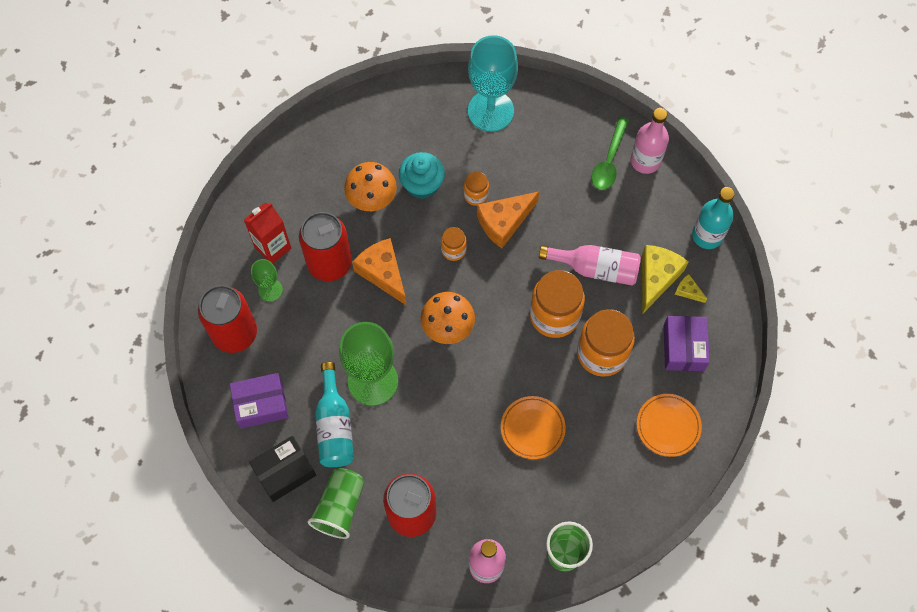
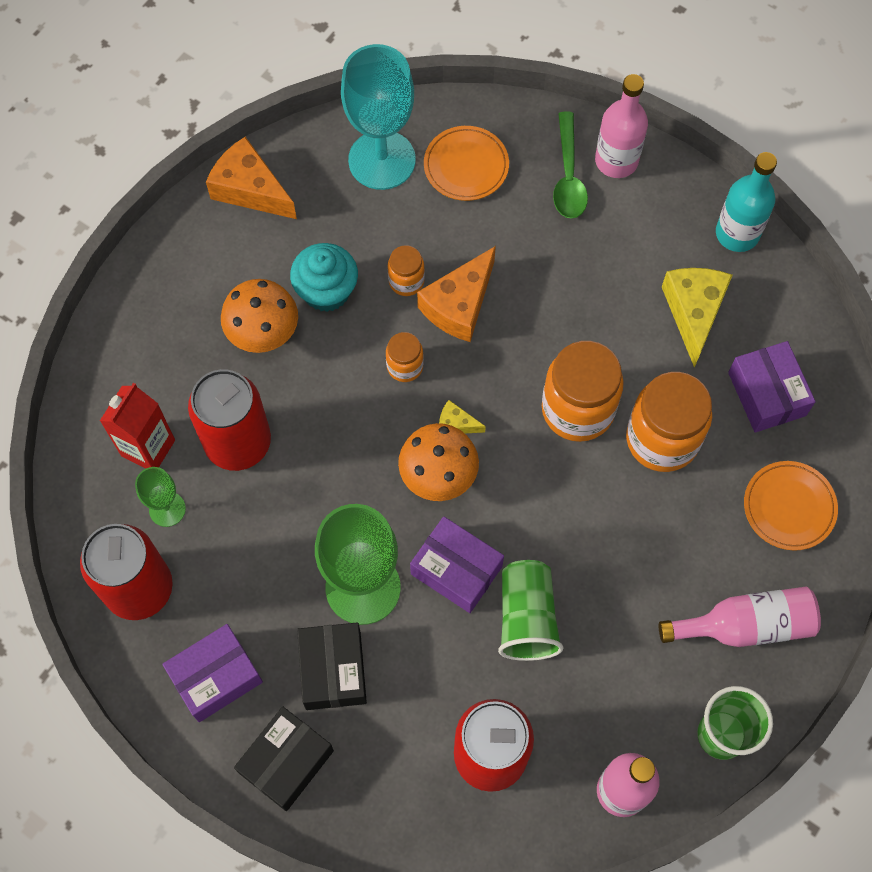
camera: 20 degrees left, 0 degrees up
(334, 426) = (333, 670): turquoise bottle -> black box
(340, 507) = (385, 783): green cup -> green cup (527, 617)
(383, 273) = (319, 431): orange cheese -> orange cheese (250, 189)
(436, 391) = (456, 570): none -> purple box
(532, 428) = (609, 575): orange plate -> orange plate (466, 166)
(596, 268) = (608, 327): pink bottle -> pink bottle (746, 625)
(688, 291) = (742, 316): yellow cheese -> yellow cheese (456, 424)

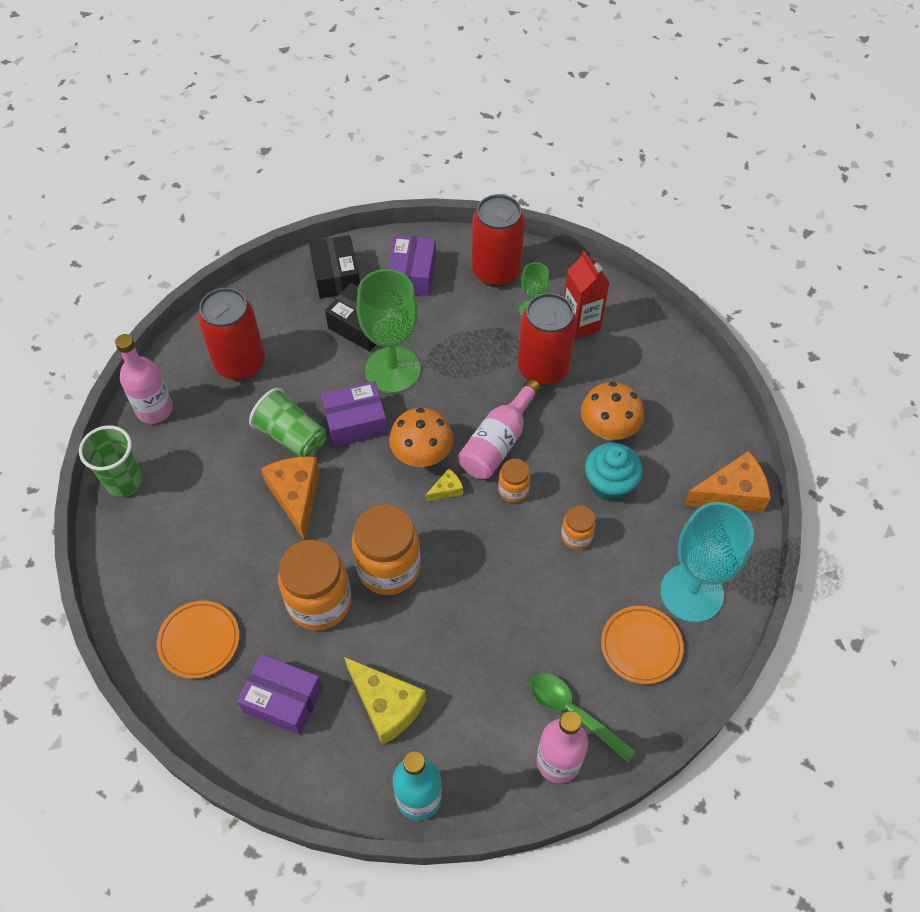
camera: 130 degrees right, 10 degrees down
(459, 305) = (530, 555): orange cheese -> orange cheese (296, 496)
(746, 625) = (162, 548): pink bottle -> pink bottle (498, 442)

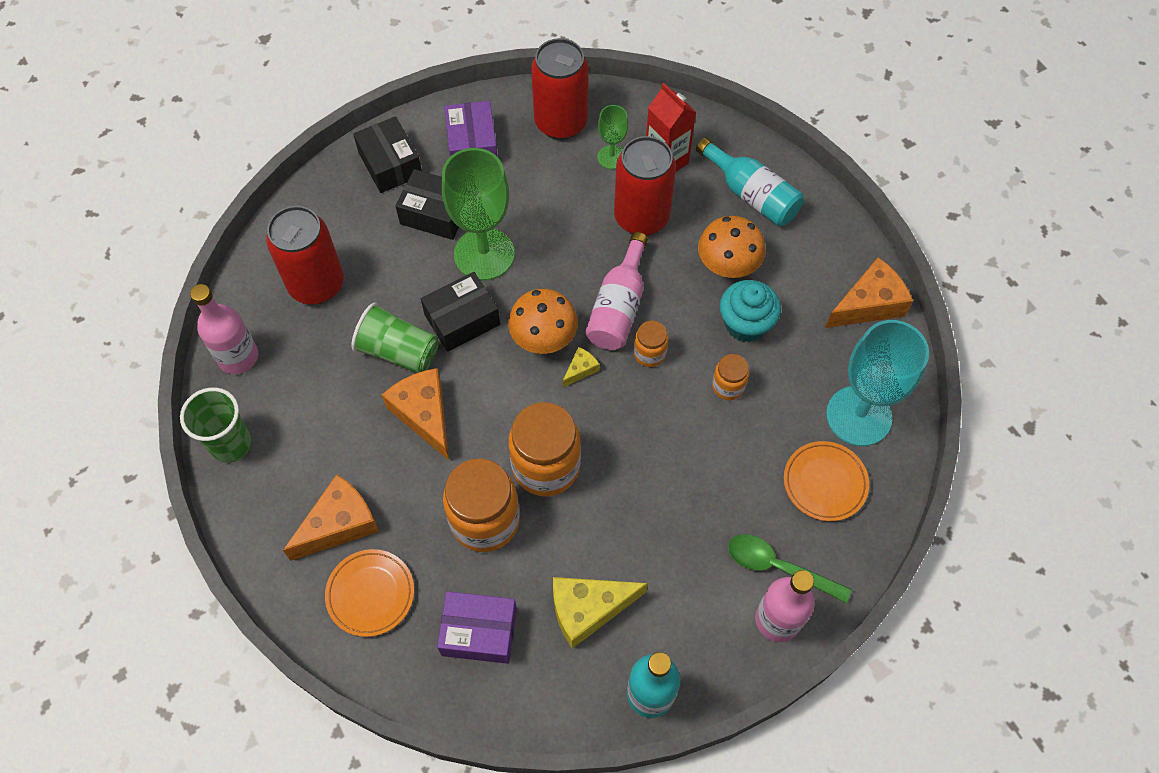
camera: 15 degrees left, 5 degrees up
(192, 573) = (339, 524): none -> orange cheese
(355, 422) = (462, 320): purple box -> black box
(386, 705) = (588, 609): yellow cheese -> yellow cheese turned 135 degrees clockwise
(650, 371) = (751, 195): none -> turquoise bottle

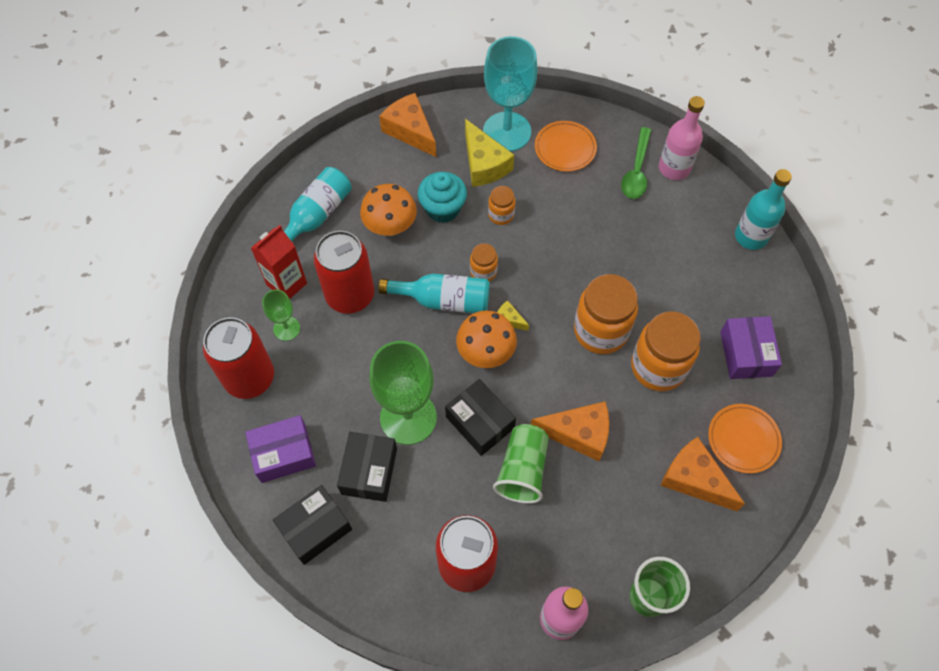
camera: 100 degrees left, 0 degrees up
(424, 414) = (578, 434): orange cheese -> orange cheese turned 135 degrees counterclockwise
(588, 609) = (705, 283): yellow cheese -> yellow cheese (484, 164)
(618, 307) = (443, 300): pink bottle -> turquoise bottle

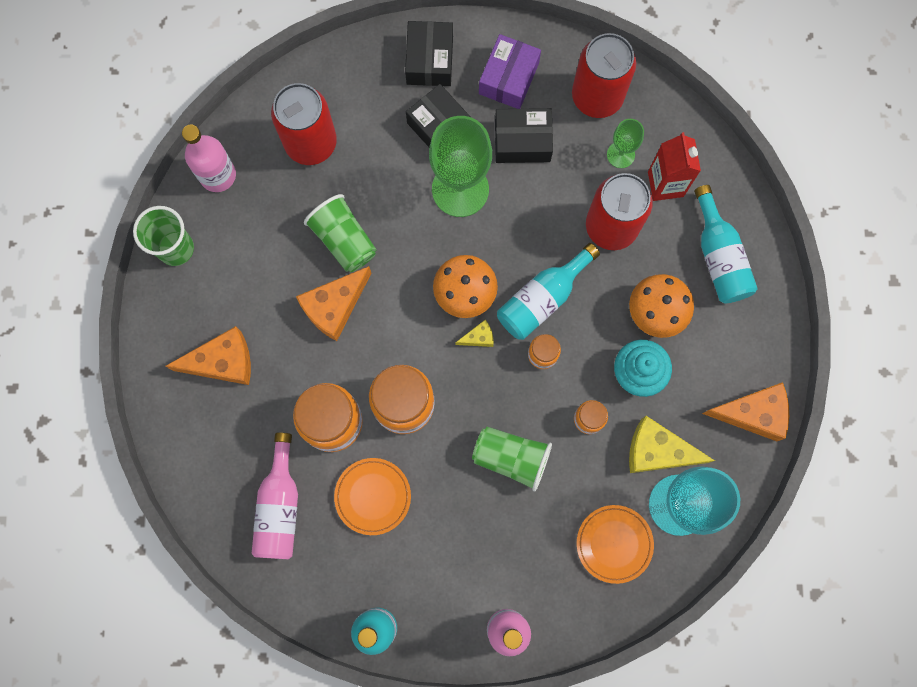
camera: 130 degrees right, 15 degrees up
(480, 422) = (409, 240): black box -> black box (522, 141)
(570, 240) = (511, 458): none -> green cup
(636, 171) = (533, 589): green spoon -> none
(743, 439) = (217, 431): orange plate -> orange plate (373, 496)
(746, 353) = (279, 507): purple box -> pink bottle

